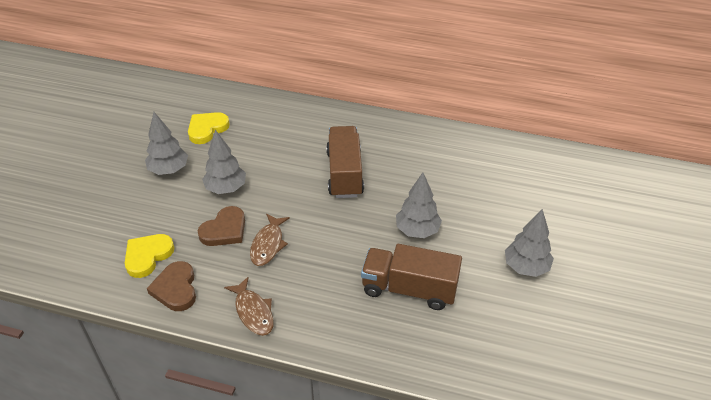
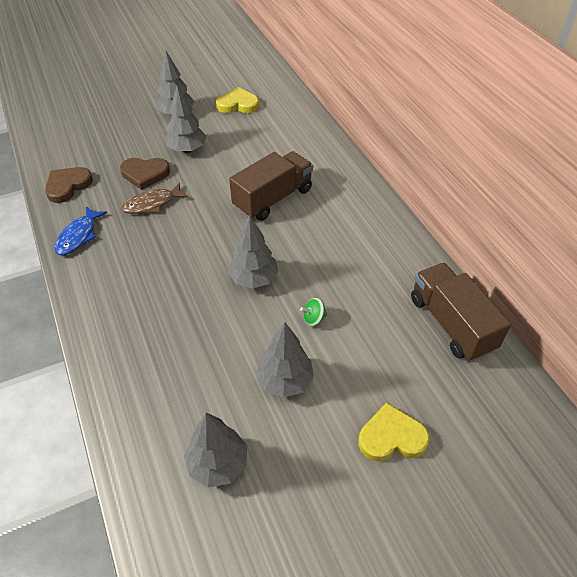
camera: 50 degrees right, 5 degrees up
(148, 256) = (86, 155): yellow heart -> yellow heart (391, 437)
(253, 312) = (78, 236): brown fish -> blue fish
(409, 289) = (181, 311): brown truck -> brown truck (451, 323)
(485, 221) = (313, 318): none -> green spinning top
(566, 341) = (218, 464): none -> grey tree

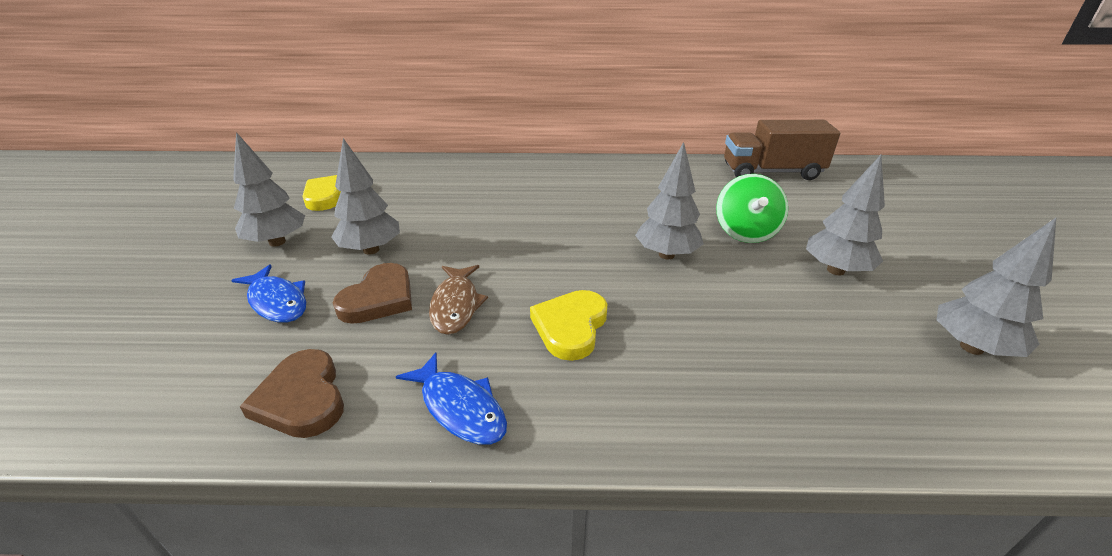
camera: 65 degrees left, 15 degrees down
(127, 143) = (277, 301): none -> blue fish
(273, 198) = (536, 212): brown truck -> none
(313, 318) = (745, 232): green spinning top -> green spinning top, size x2.01
(391, 437) = (909, 230): yellow heart -> yellow heart (570, 327)

